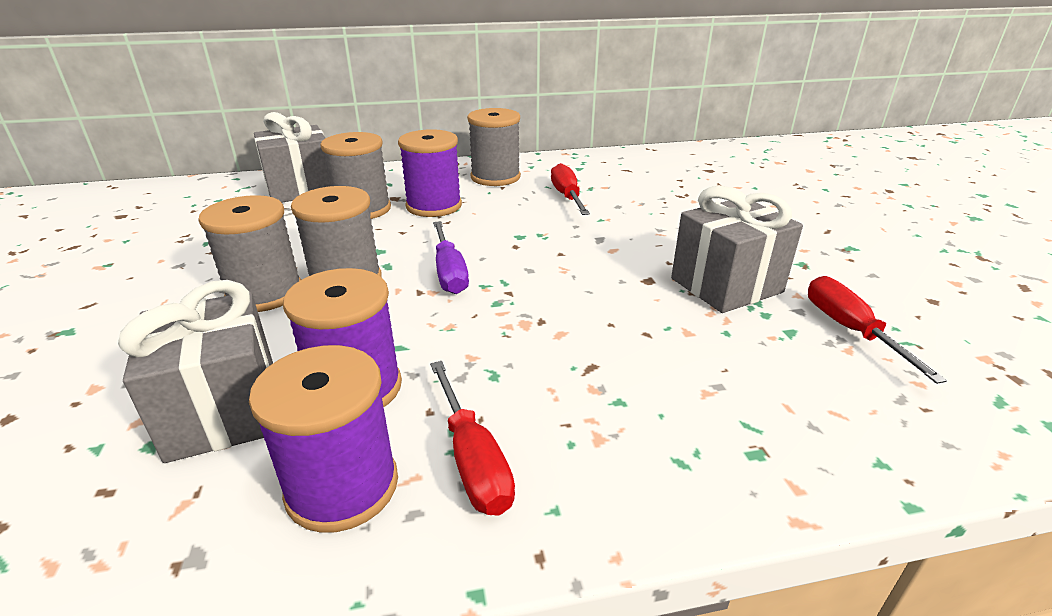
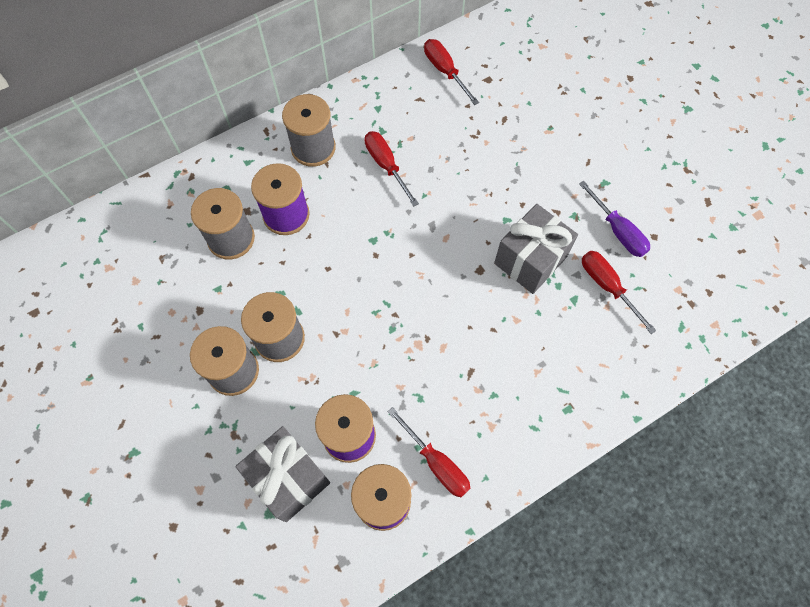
camera: 20 degrees left, 35 degrees up
(301, 189) = (156, 221): grey gift -> none
(449, 272) = (345, 305): purple screwdriver -> purple screwdriver (618, 231)
(662, 160) = (445, 71): none -> red screwdriver

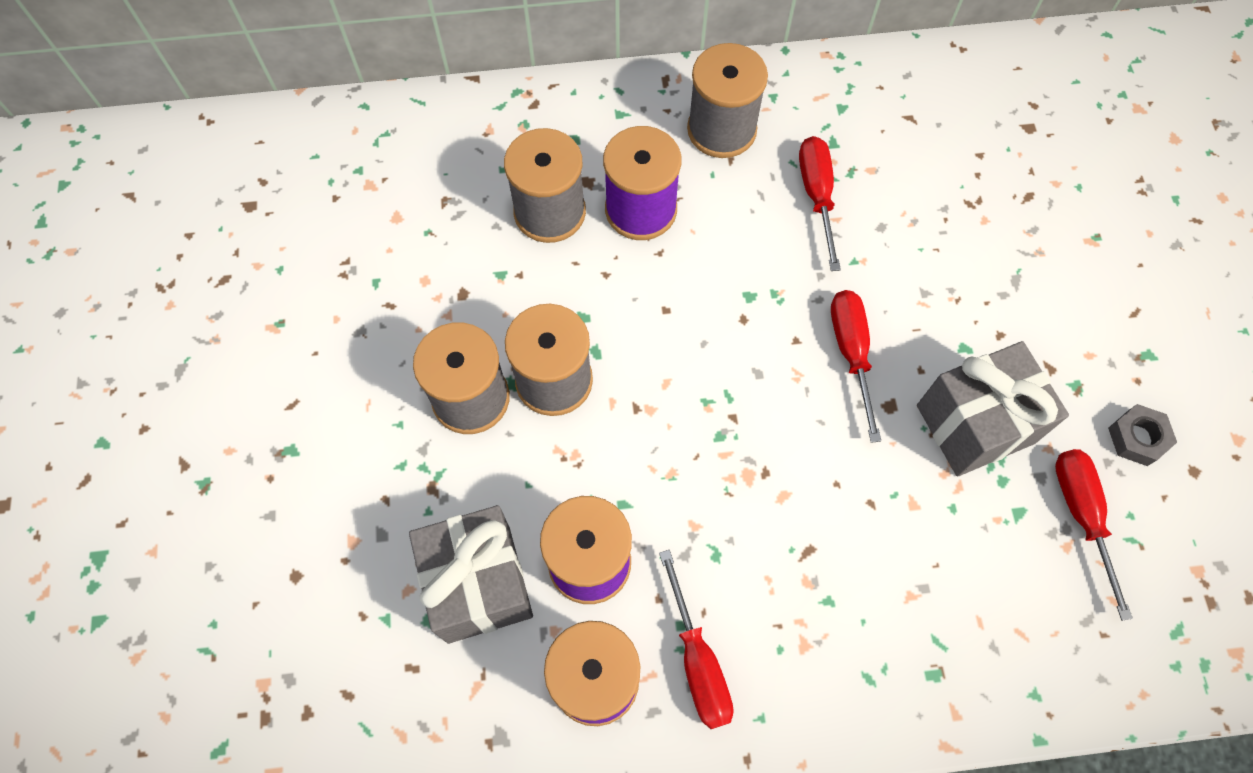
camera: 25 degrees right, 0 degrees up
(445, 71) = (967, 91): red screwdriver -> red screwdriver (851, 353)
(618, 231) = (1137, 438): purple screwdriver -> grey nut

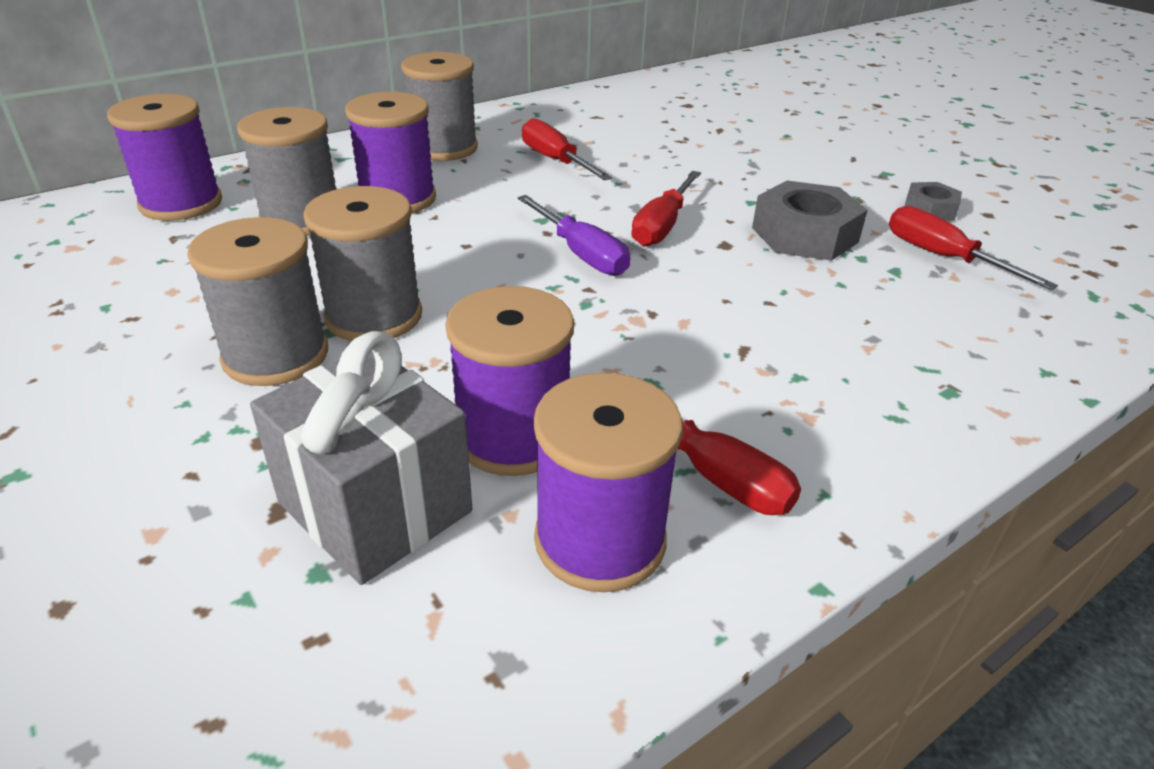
camera: 30 degrees left, 30 degrees down
(463, 146) = (181, 203): none -> purple spool
(754, 366) = (581, 254): none -> purple screwdriver
(851, 353) = (662, 226): red screwdriver -> red screwdriver turned 120 degrees counterclockwise
(975, 424) = (804, 235): grey gift -> grey nut

